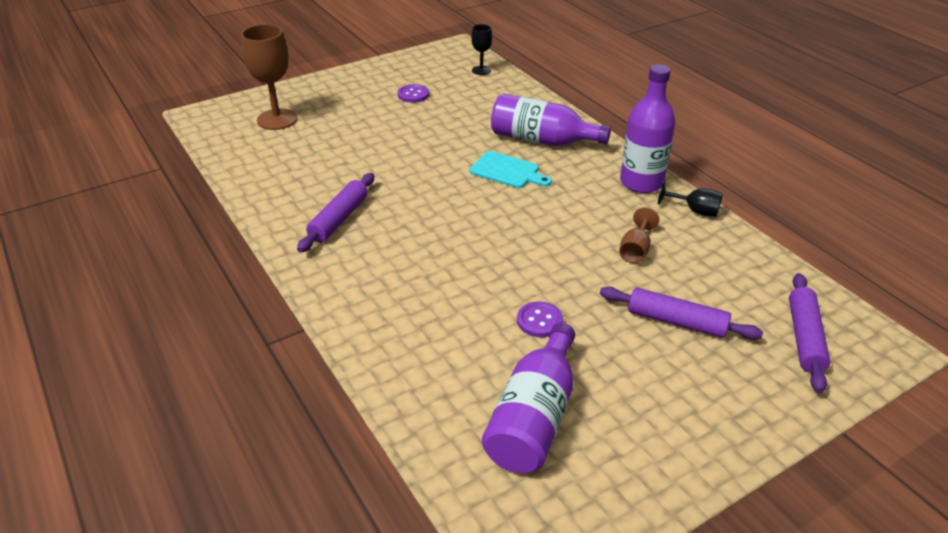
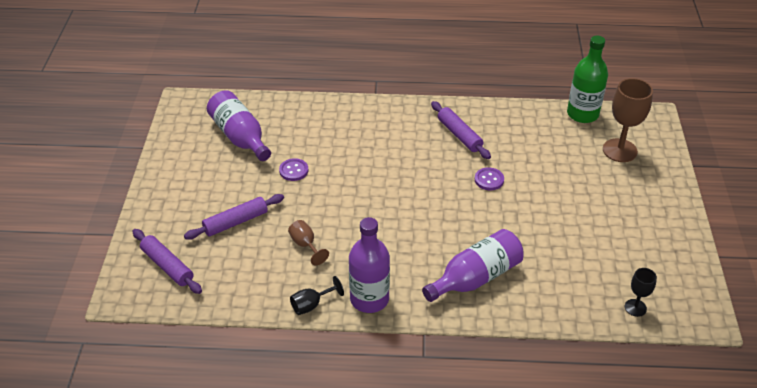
camera: 125 degrees right, 5 degrees up
(227, 154) = (582, 114): none -> green bottle
(413, 95) = (613, 239): purple button -> purple button (489, 180)
(507, 171) = (448, 234): turquoise cutting board -> none

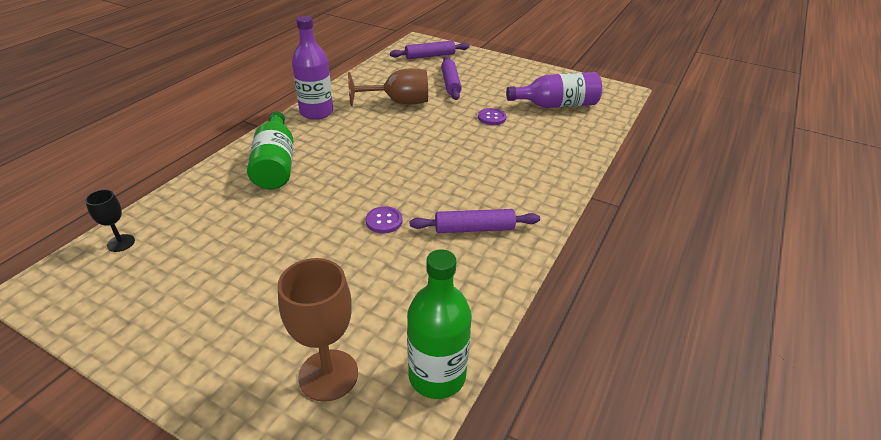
camera: 115 degrees right, 5 degrees down
(305, 245) = (398, 102): brown goblet -> brown goblet, size x1.86
(311, 305) = (339, 91): black goblet -> none
(476, 278) = (275, 164): purple bottle -> green bottle

